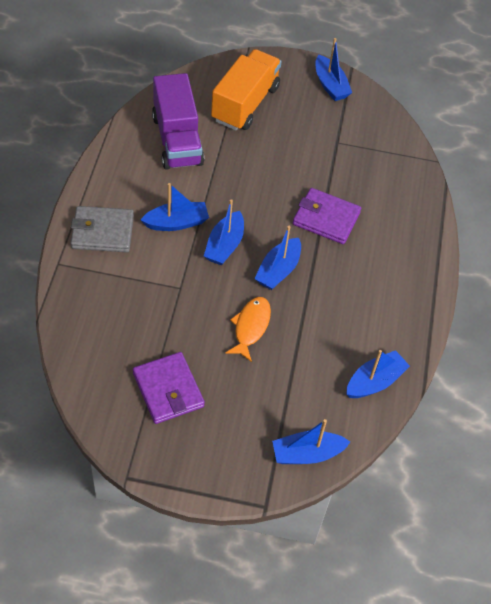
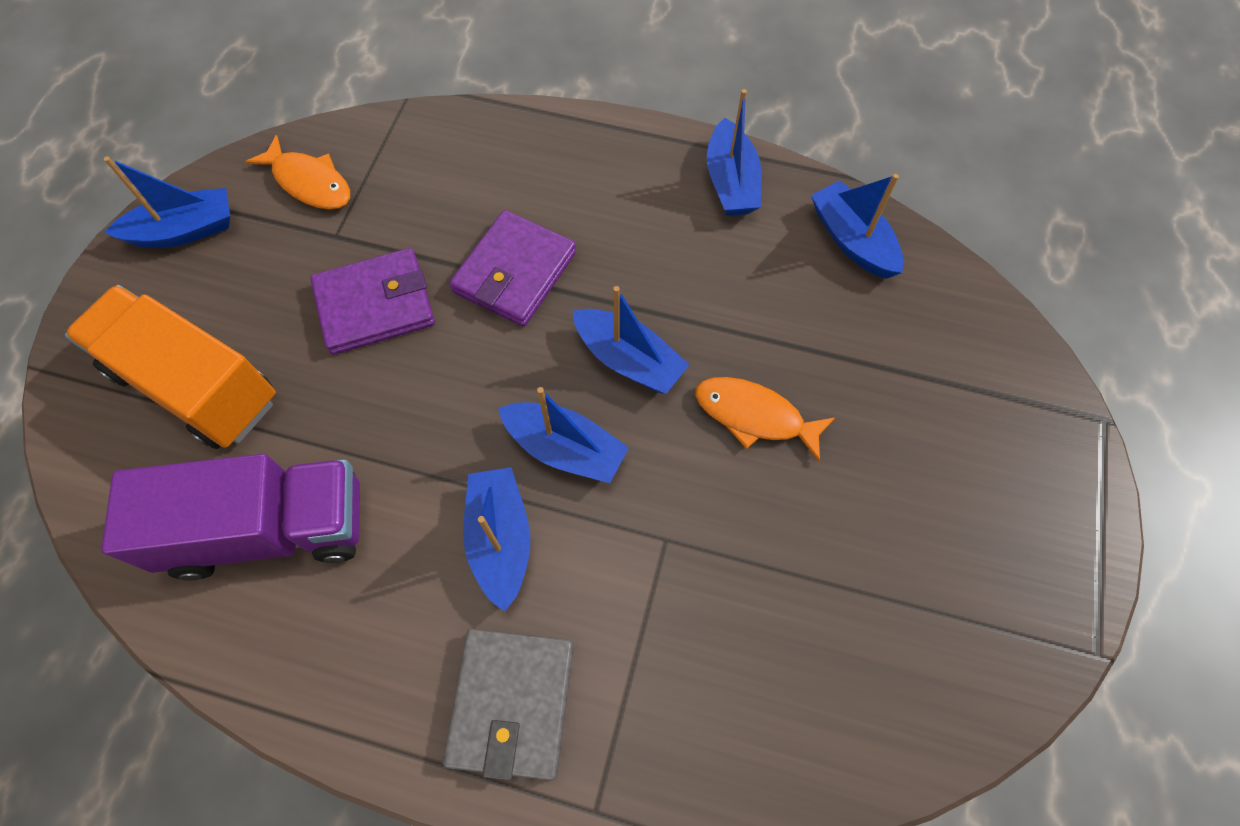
camera: 80 degrees left, 10 degrees up
(168, 390) = (902, 571): purple wallet -> purple wallet (375, 305)
(307, 454) = (998, 349): blue boat -> blue boat (731, 182)
(369, 128) = (309, 182): none -> orange fish

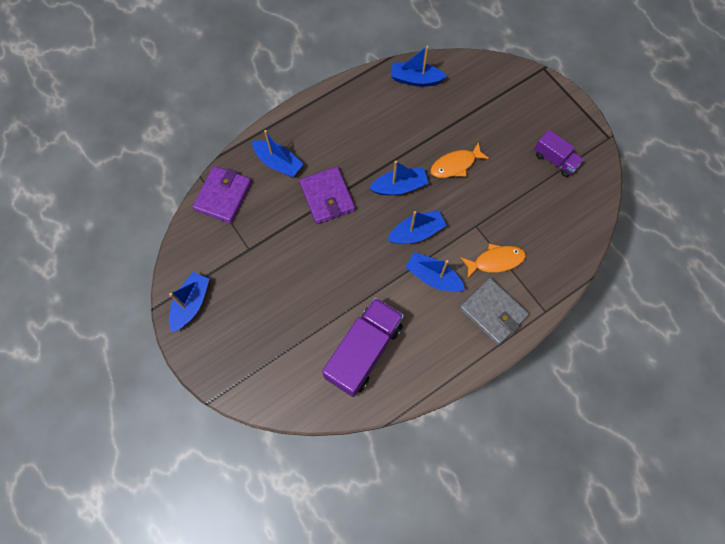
camera: 50 degrees left, 5 degrees up
(195, 385) = (276, 342): orange truck -> none
(309, 182) = (211, 241): orange fish -> orange fish (495, 261)
(375, 305) = (297, 255): purple wallet -> purple wallet (223, 196)
(731, 182) = (355, 96): blue boat -> blue boat (278, 163)
(939, 583) = (555, 160): none -> purple truck

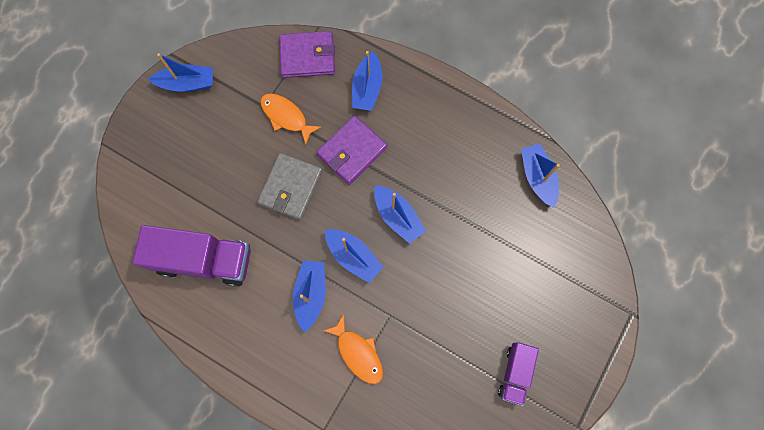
camera: 65 degrees right, 5 degrees up
(455, 165) = (452, 264): orange fish -> orange fish (286, 117)
(492, 312) = (298, 373): grey wallet -> grey wallet (290, 187)

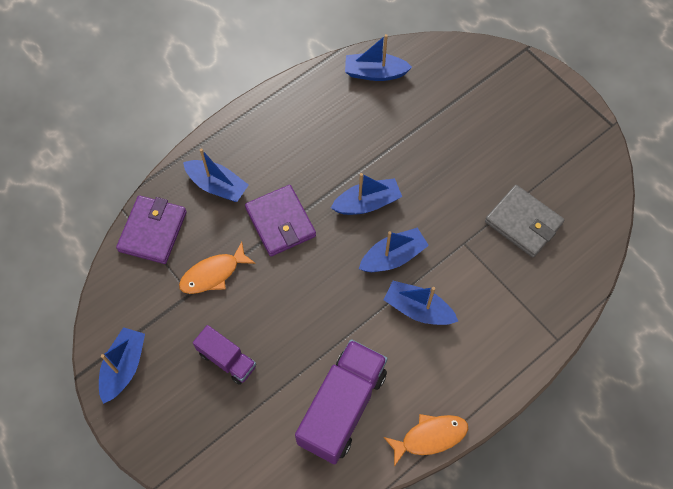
camera: 70 degrees left, 10 degrees down
(290, 187) = (295, 294): grey wallet -> grey wallet (523, 223)
(358, 353) = (492, 283): orange fish -> orange fish (430, 437)
(514, 373) = (551, 156): purple truck -> purple truck (227, 360)

